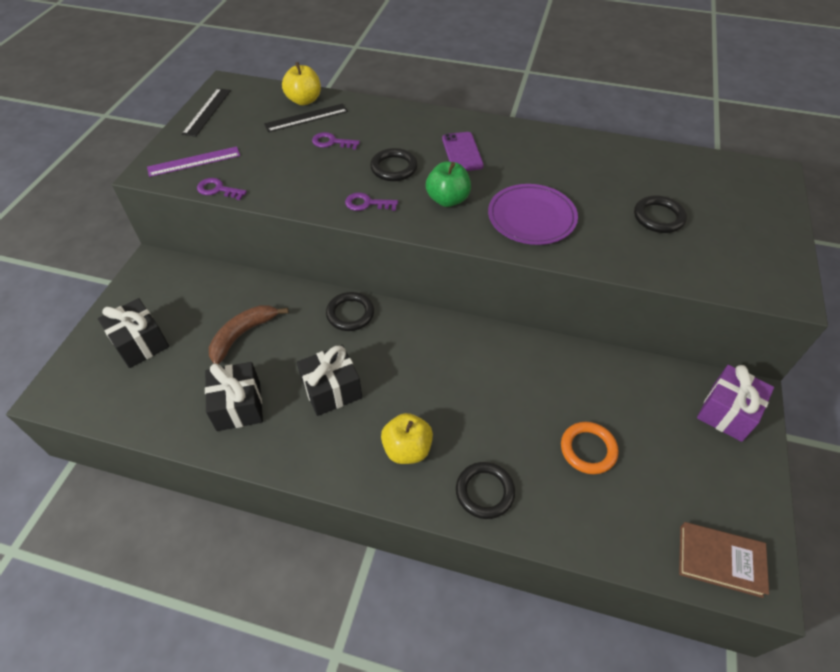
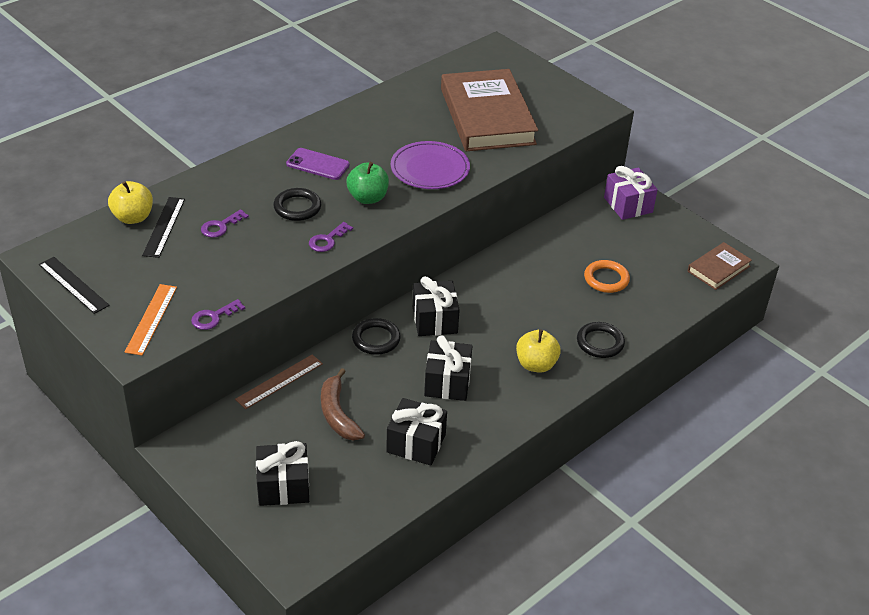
camera: 60 degrees left, 10 degrees down
(194, 161) = (151, 319): purple ruler -> orange ruler
(257, 281) = (279, 381): none -> brown ruler
(406, 340) = (434, 320): none -> black gift
(658, 217) = (487, 116): black ring -> brown book

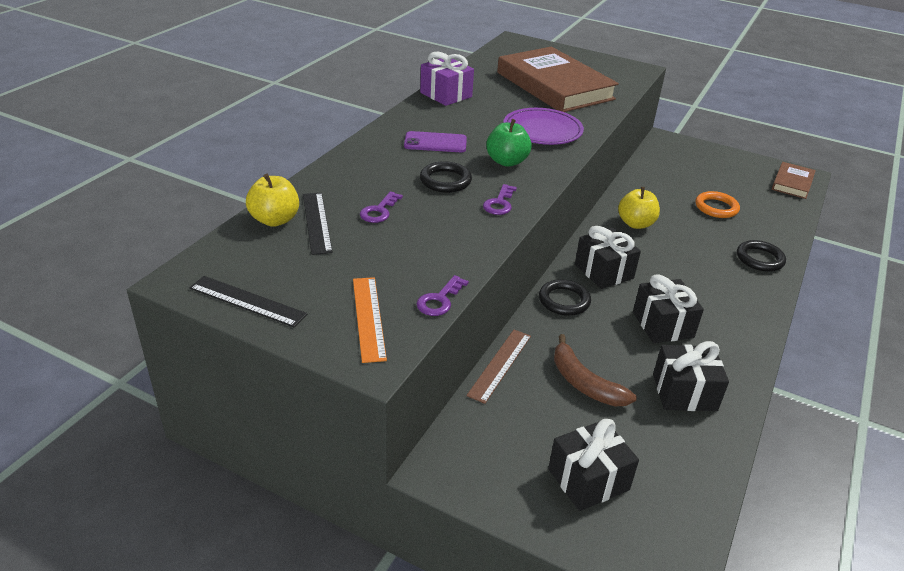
camera: 20 degrees left, 5 degrees down
(536, 364) = (725, 290): yellow apple -> yellow apple (635, 224)
(628, 205) = (680, 150): purple gift -> purple gift (446, 95)

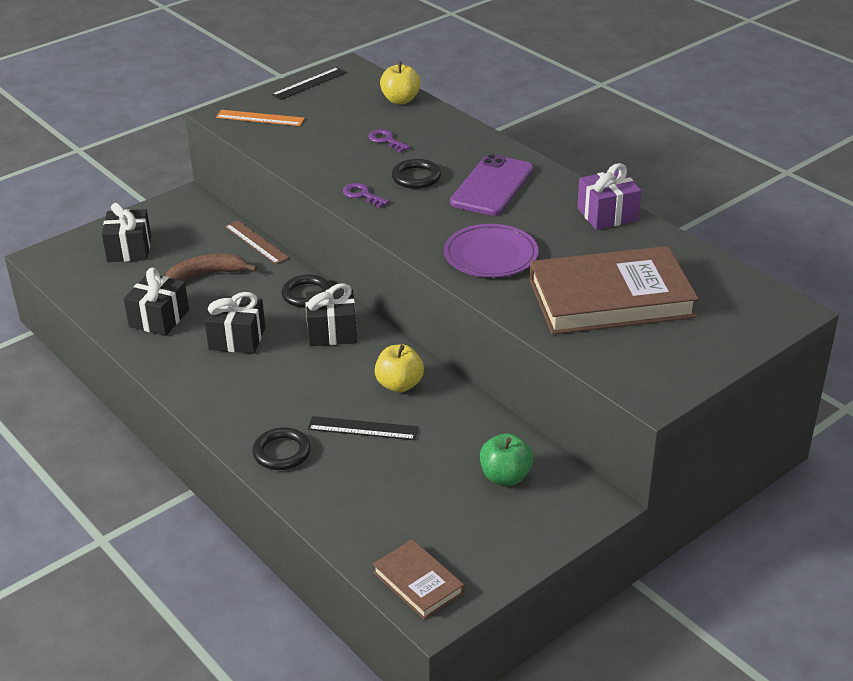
camera: 115 degrees right, 0 degrees up
(316, 222) = (386, 114): black ruler -> black ruler (363, 428)
(435, 143) = (492, 186): purple phone -> purple phone, size x1.58
(439, 300) = (257, 144): purple key -> none
(507, 161) = (433, 216): green apple -> green apple (505, 476)
(716, 207) = (397, 467): orange ring -> none

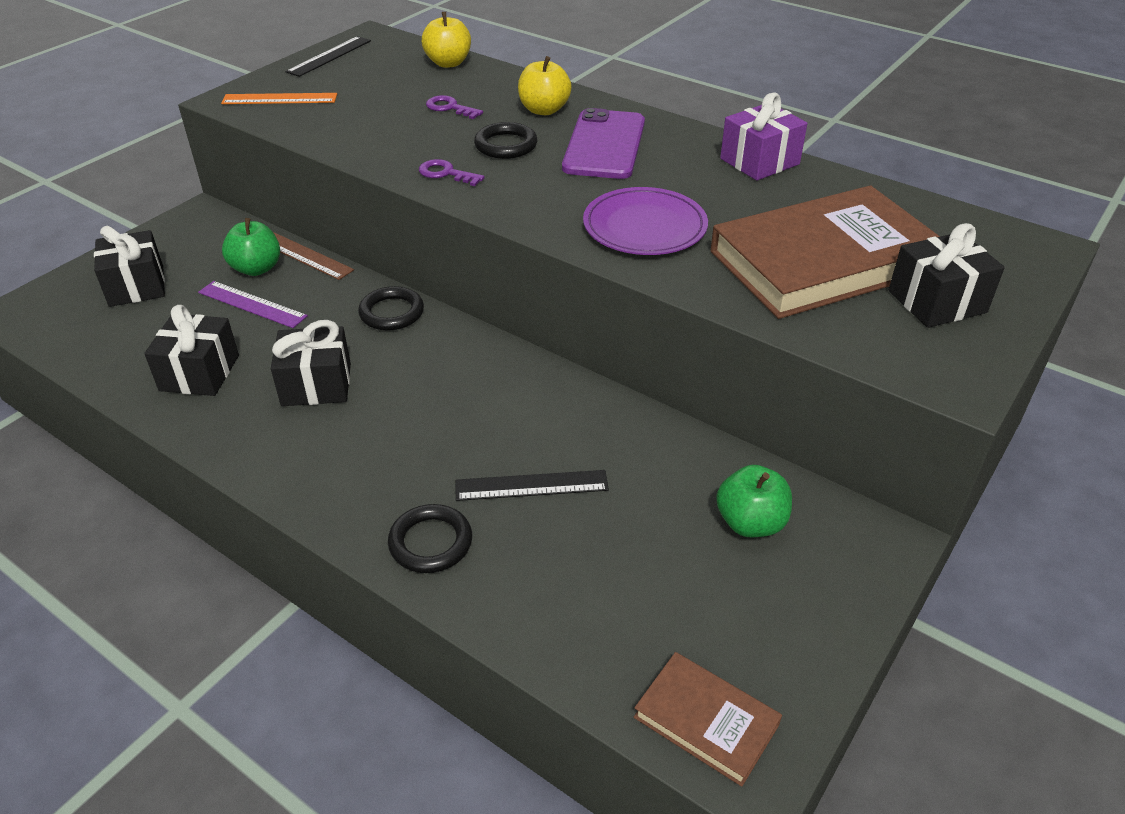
camera: 15 degrees left, 5 degrees up
(207, 274) = (252, 304): brown banana -> purple ruler
(218, 247) = (256, 268): none -> green apple
(332, 331) = (441, 356): black gift -> black gift (937, 301)
(399, 384) = (556, 415): yellow apple -> yellow apple (544, 110)

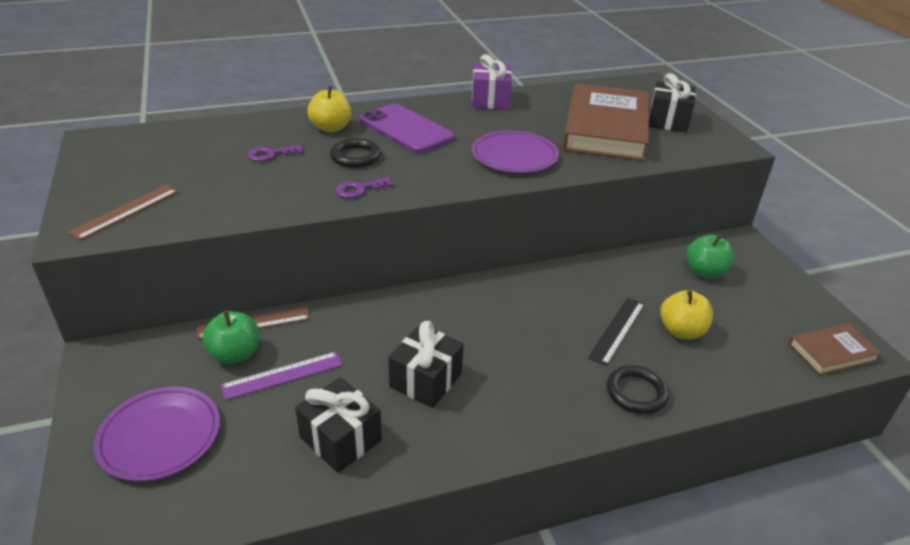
camera: 55 degrees left, 5 degrees down
(136, 286) = (160, 436): black gift -> purple plate
(280, 99) = (125, 211): orange ruler -> brown ruler
(329, 56) = (94, 166): black ruler -> none
(391, 313) = (382, 311): black ring -> none
(448, 63) = (203, 130): yellow apple -> yellow apple (681, 331)

